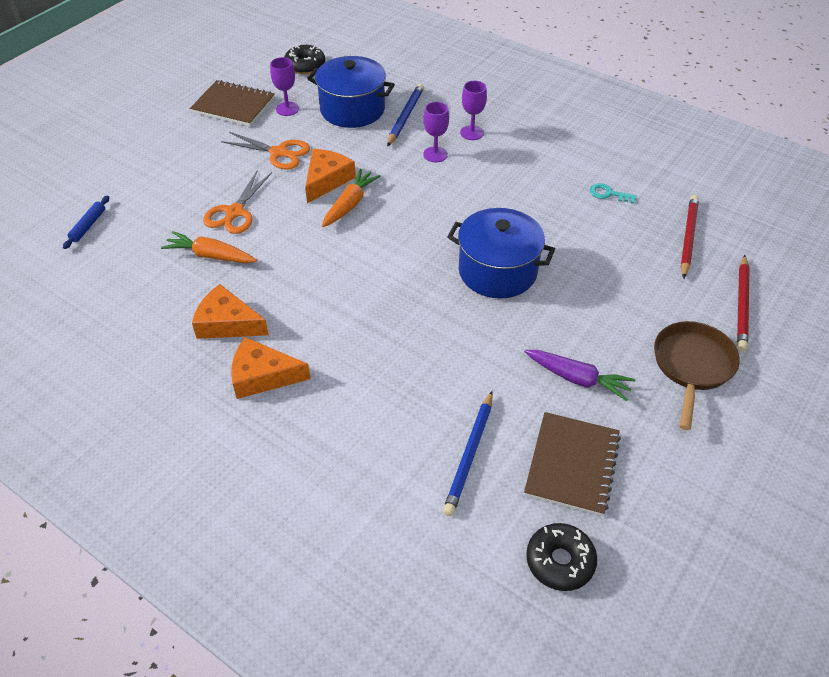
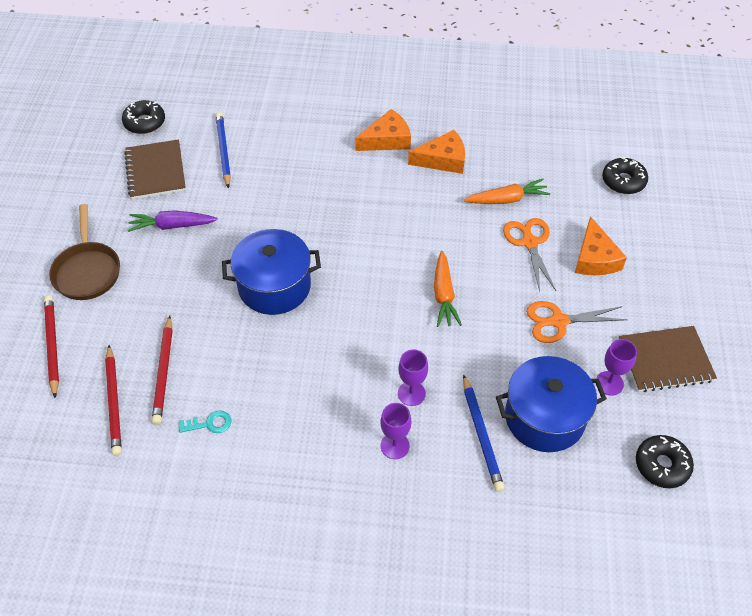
camera: 150 degrees right, 5 degrees up
(88, 226) = (623, 181): blue rolling pin -> black donut
(326, 180) = (486, 311): orange cheese -> orange cheese (594, 258)
(635, 243) = (164, 372): none -> red pencil

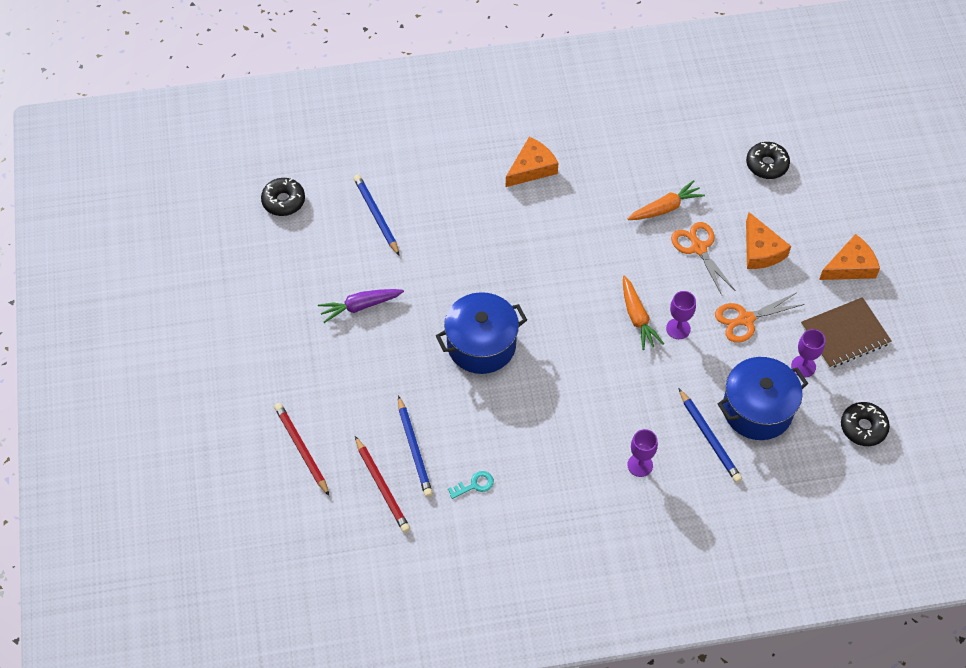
camera: 15 degrees left, 5 degrees up
(87, 271) = (300, 370): brown pan -> none
(156, 171) = (319, 252): brown notebook -> none
(164, 372) = (414, 449): red pencil -> blue pencil
(411, 393) = (639, 416): purple goblet -> purple goblet (678, 328)
(443, 160) = (592, 178): orange cheese -> orange cheese (850, 266)

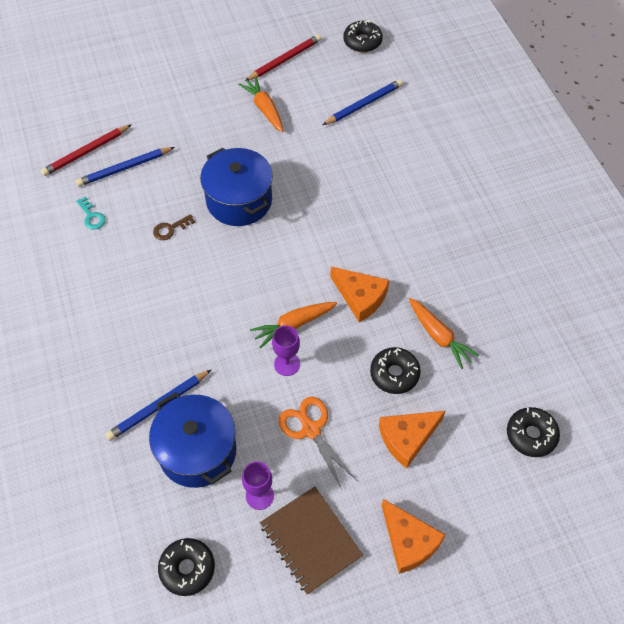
camera: 80 degrees right, 0 degrees up
(301, 449) = (118, 95): red pencil -> red pencil (285, 60)
(360, 306) = (264, 109): purple carrot -> orange carrot
(506, 411) = (170, 229): none -> brown key
(531, 168) = (454, 212): orange cheese -> orange cheese (360, 297)
(640, 465) = (121, 346): purple goblet -> none
(698, 248) = (394, 374): orange scissors -> black donut

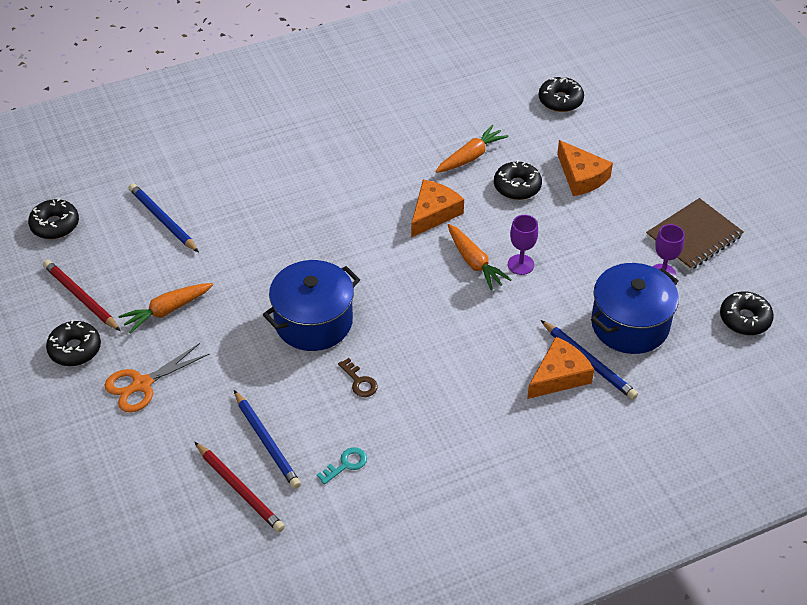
camera: 95 degrees left, 10 degrees down
(234, 59) = (75, 349): none -> black donut
(311, 429) = (588, 242): orange scissors -> orange scissors (142, 384)
(409, 541) = (676, 174): orange cheese -> orange cheese (559, 376)

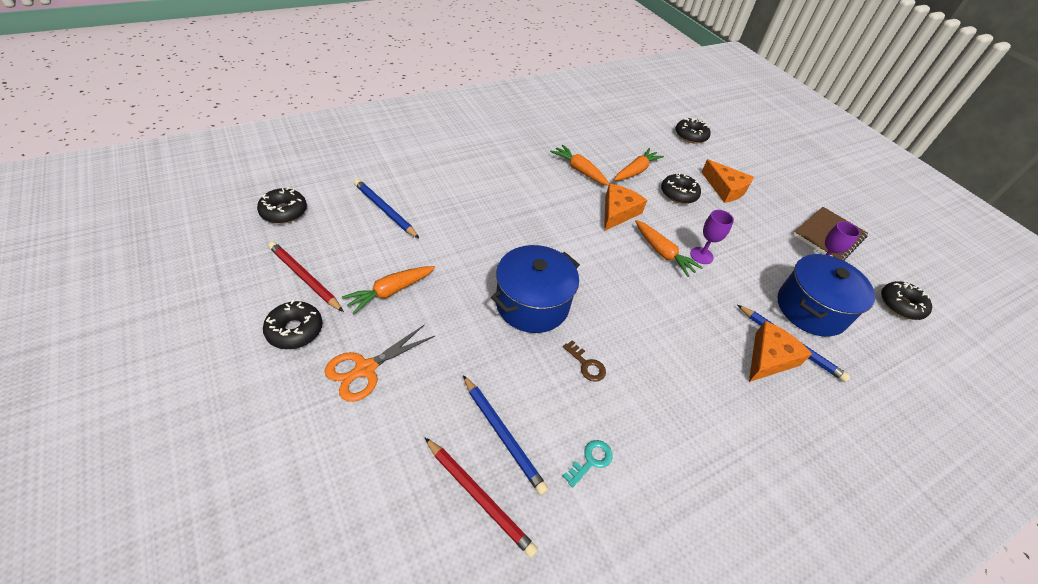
camera: 10 degrees left, 0 degrees up
(398, 159) = (579, 170): none -> orange carrot

